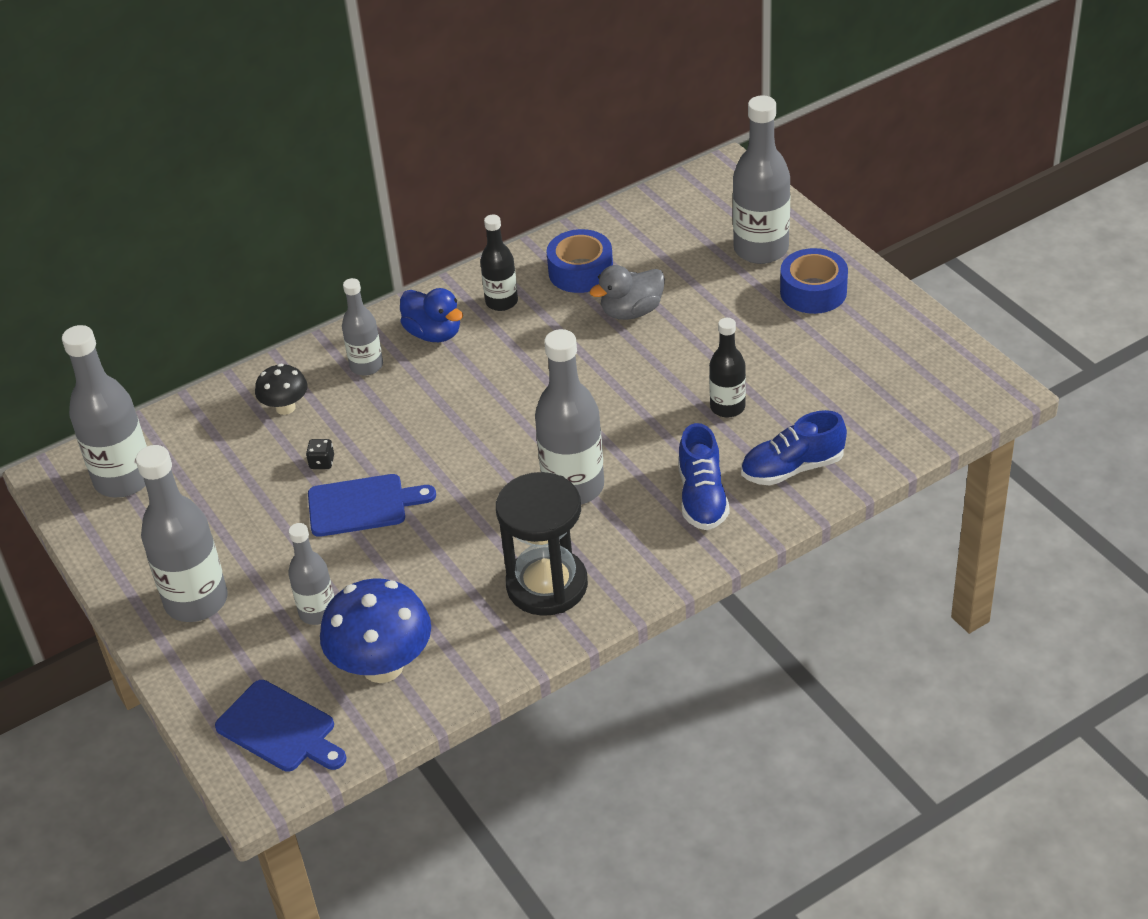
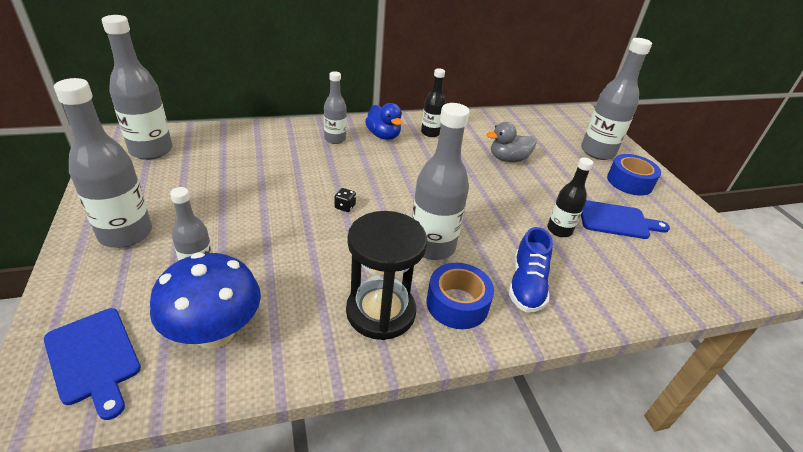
camera: 10 degrees right, 5 degrees down
(285, 407) = (274, 144): black mushroom -> none
(322, 462) = (274, 178): black dice -> black dice (345, 207)
(362, 505) = (281, 211): blue cutting board -> blue cutting board (617, 220)
(580, 271) = (483, 132): blue tape -> blue tape (457, 304)
(792, 468) = (602, 287): blue shoe -> none

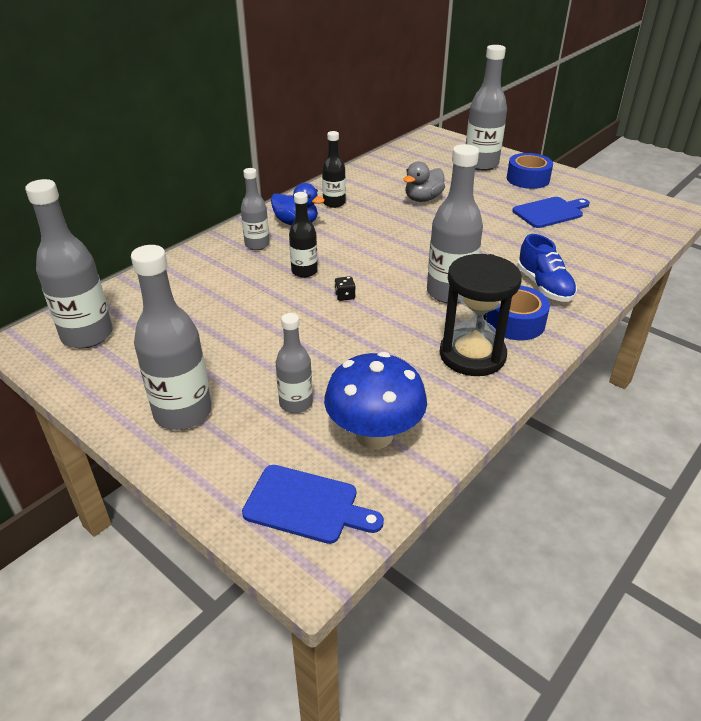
camera: 30 degrees left, 0 degrees up
(559, 230) = (521, 237): black bottle -> black bottle (304, 271)

